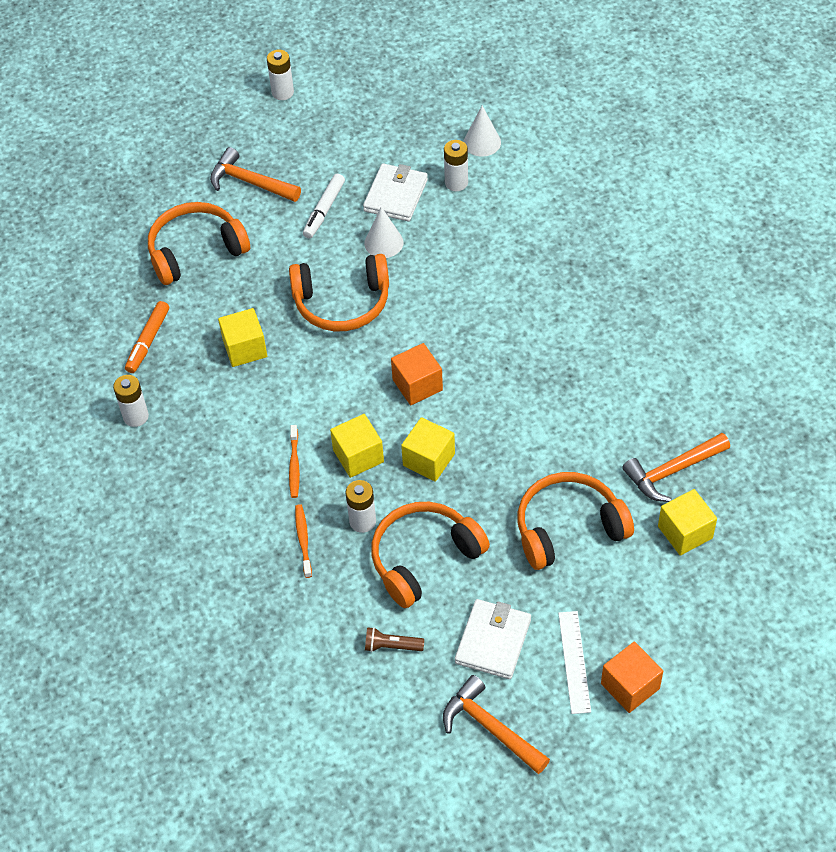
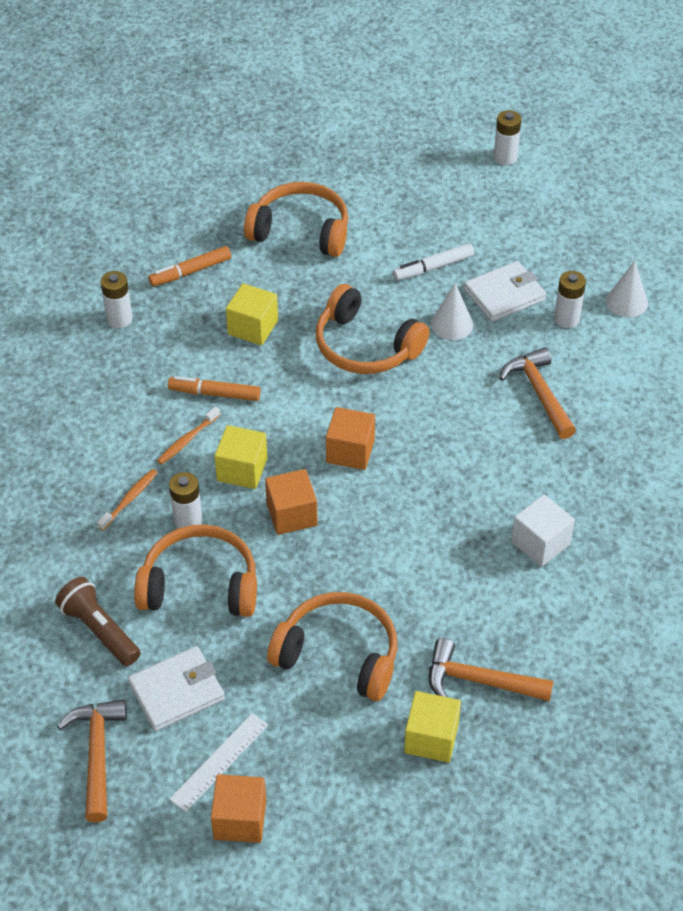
camera: 40 degrees right, 5 degrees down
(250, 182) = (400, 207): orange hammer -> orange hammer (539, 392)
(274, 417) = (214, 393): none -> orange marker
(391, 646) = (99, 630): brown flashlight -> brown flashlight, size x1.61
(429, 460) = (291, 514): yellow cube -> orange cube
(609, 350) = (540, 543): none -> white cube

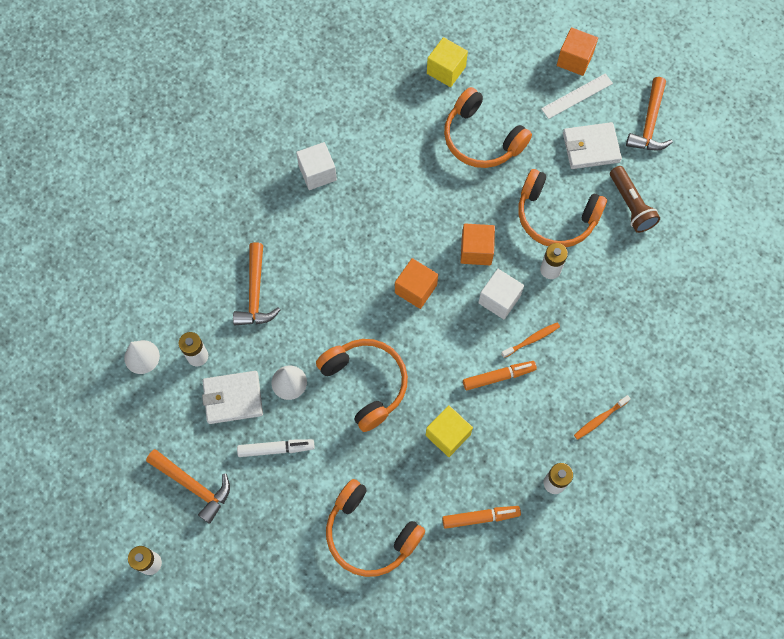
camera: 160 degrees left, 20 degrees up
(129, 499) = (587, 301): orange toothbrush -> orange toothbrush (600, 419)
(214, 393) = (498, 377): orange marker -> orange marker turned 45 degrees counterclockwise
(242, 470) = (499, 299): yellow cube -> white cube
(479, 681) = (402, 95): orange hammer -> orange hammer (194, 486)

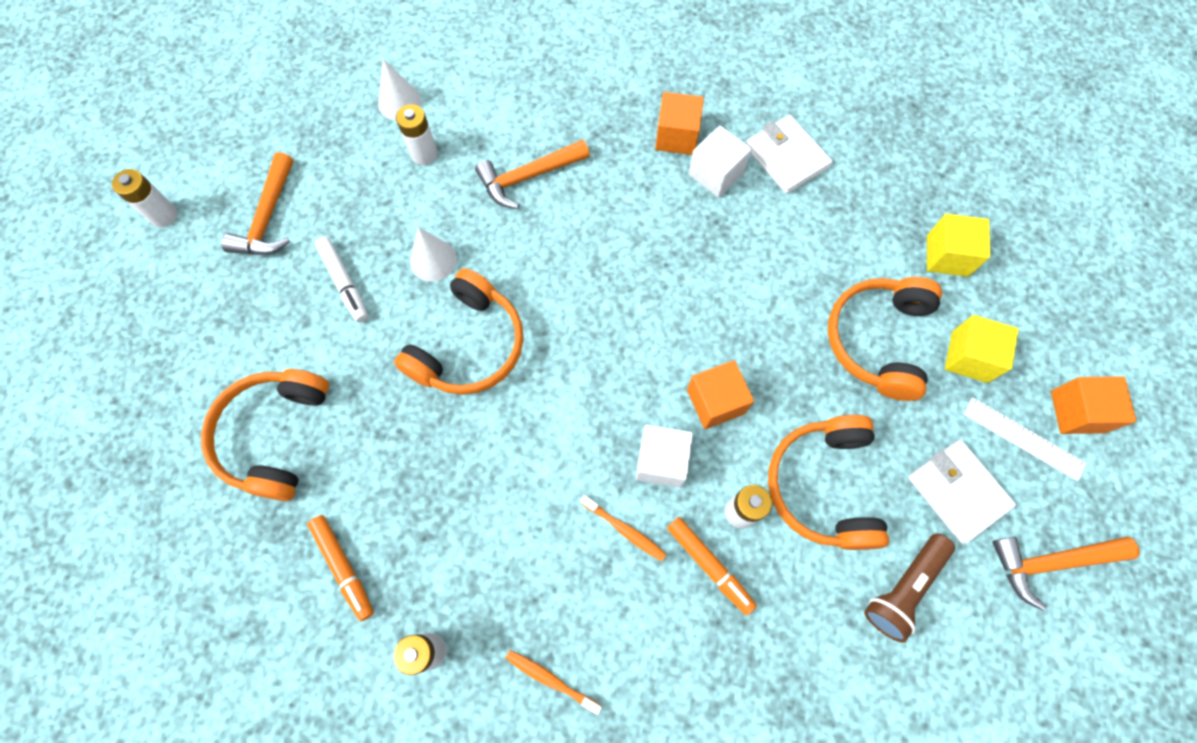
camera: 65 degrees right, 0 degrees up
(233, 398) = (388, 211): white wallet -> white wallet (786, 157)
(415, 289) = (622, 350): orange cube -> orange cube (677, 136)
(448, 435) = (441, 475): yellow cube -> yellow cube (969, 357)
(498, 377) = (551, 507): orange marker -> orange marker (709, 566)

